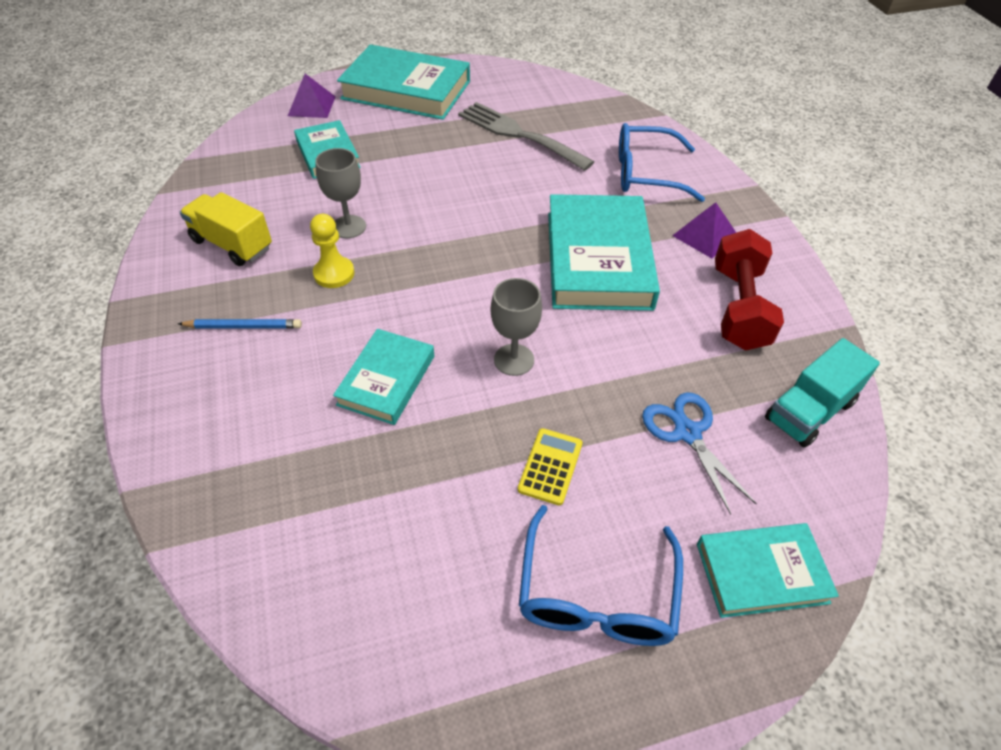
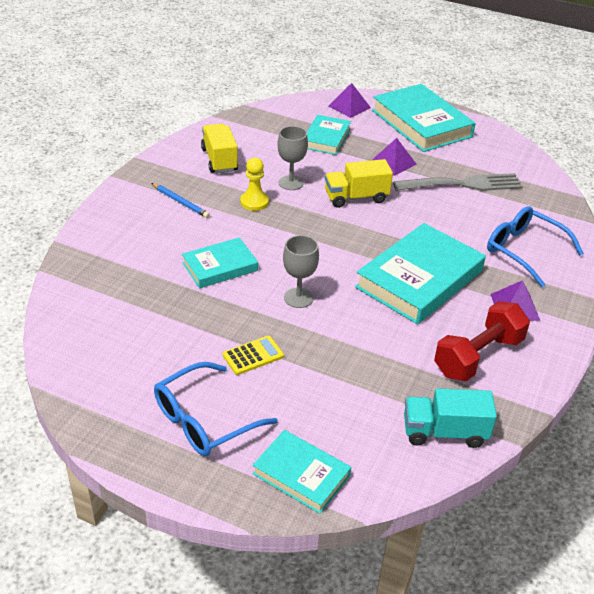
camera: 40 degrees right, 10 degrees down
(428, 146) = (393, 163): none -> purple pyramid
(436, 205) = (356, 197): none -> yellow truck
(518, 135) = (463, 184): grey fork -> grey fork turned 90 degrees clockwise
(687, 433) = (350, 391): blue scissors -> none

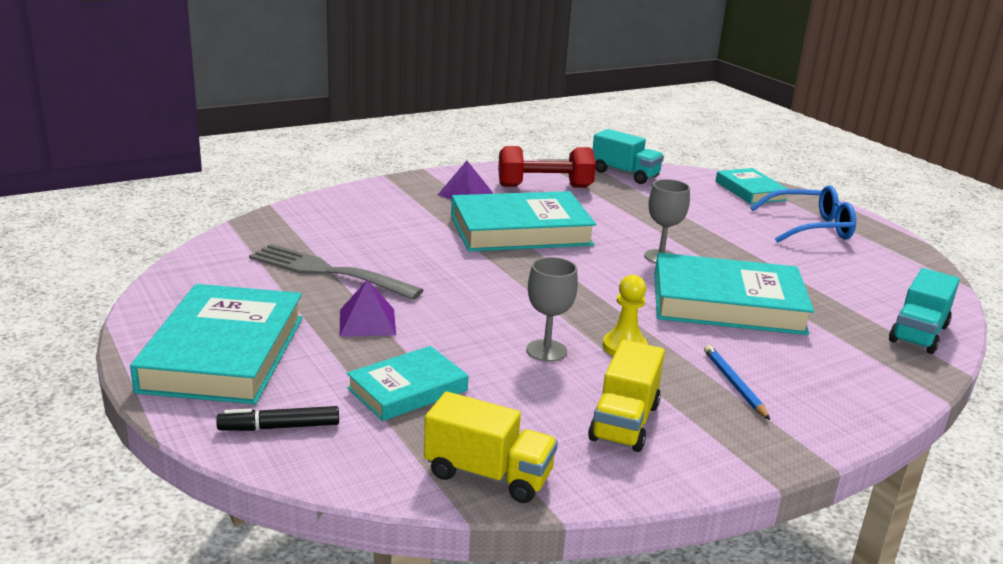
camera: 145 degrees left, 15 degrees down
(77, 296) = (918, 333): none -> turquoise truck
(220, 267) = (727, 303): turquoise book -> turquoise book, size x1.76
(253, 356) = (741, 241): yellow calculator -> none
(349, 107) = (279, 427): purple pyramid -> black marker
(356, 197) = (481, 305): yellow truck -> yellow truck (488, 475)
(524, 250) = (383, 213): blue glasses -> none

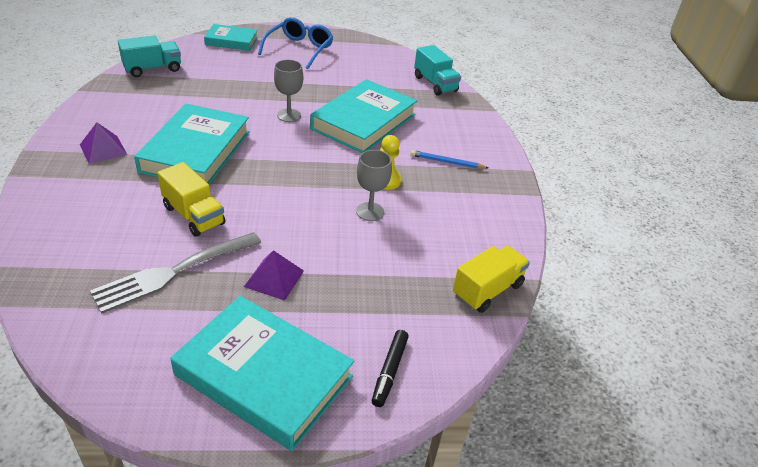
camera: 65 degrees left, 15 degrees up
(407, 389) = (378, 290): turquoise book -> none
(544, 187) = (134, 109): red dumbbell -> none
(624, 422) = (462, 217): yellow truck -> yellow truck (193, 215)

